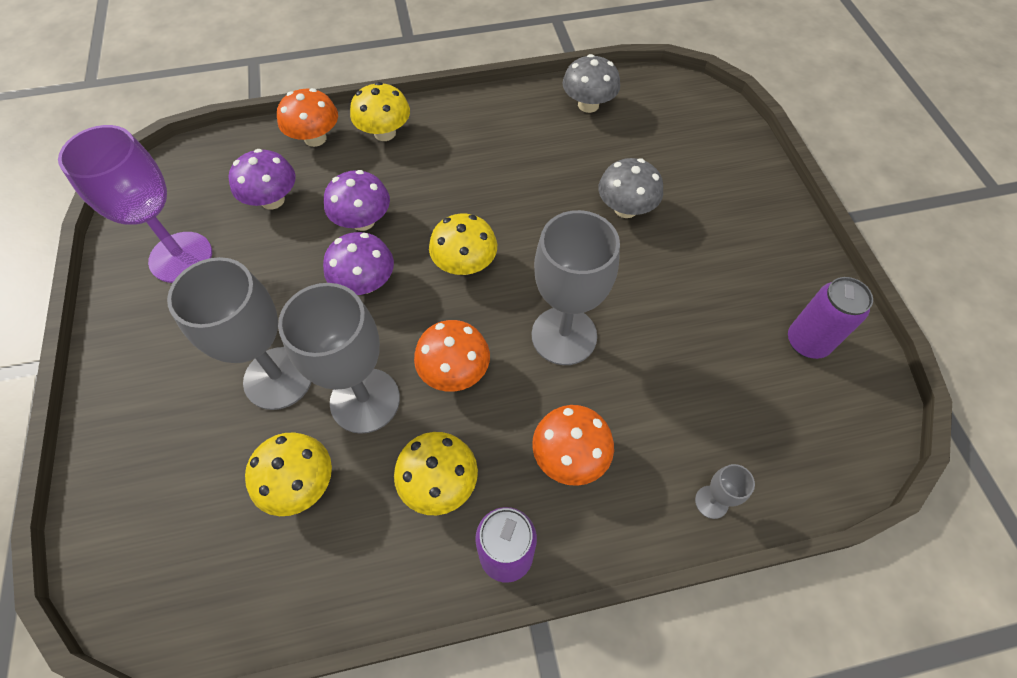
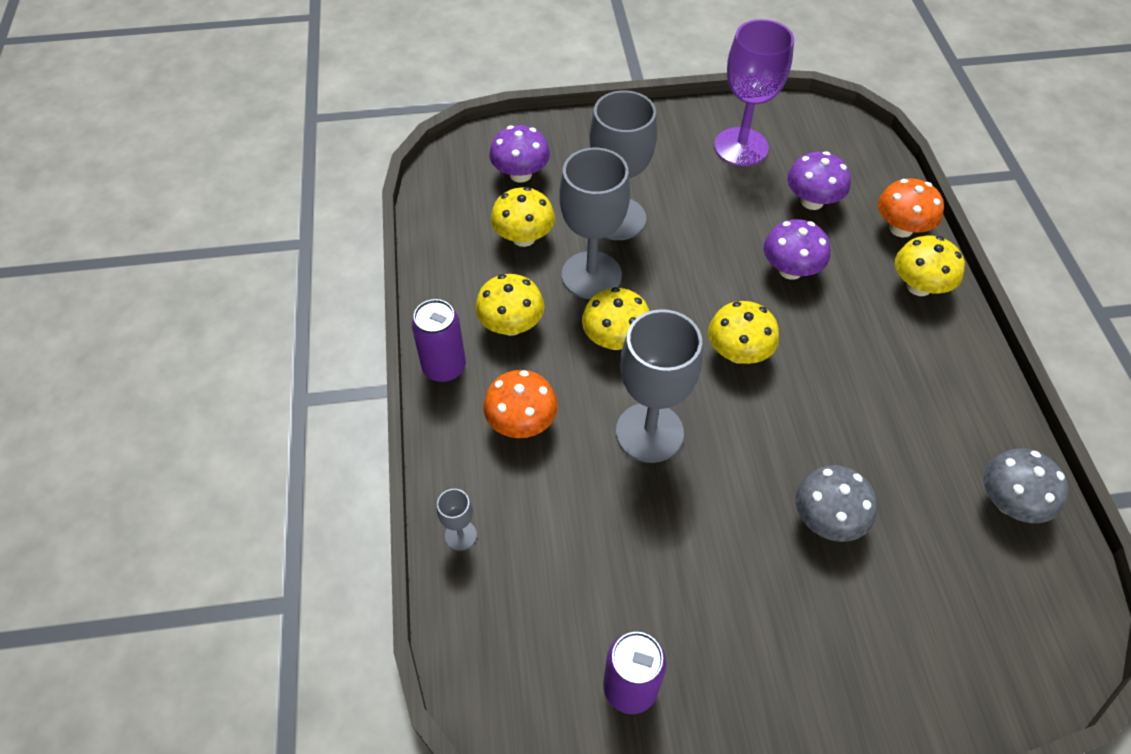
camera: 95 degrees right, 5 degrees down
(365, 283) = (714, 273): purple mushroom -> purple mushroom (520, 174)
(454, 371) = (615, 339): orange mushroom -> yellow mushroom

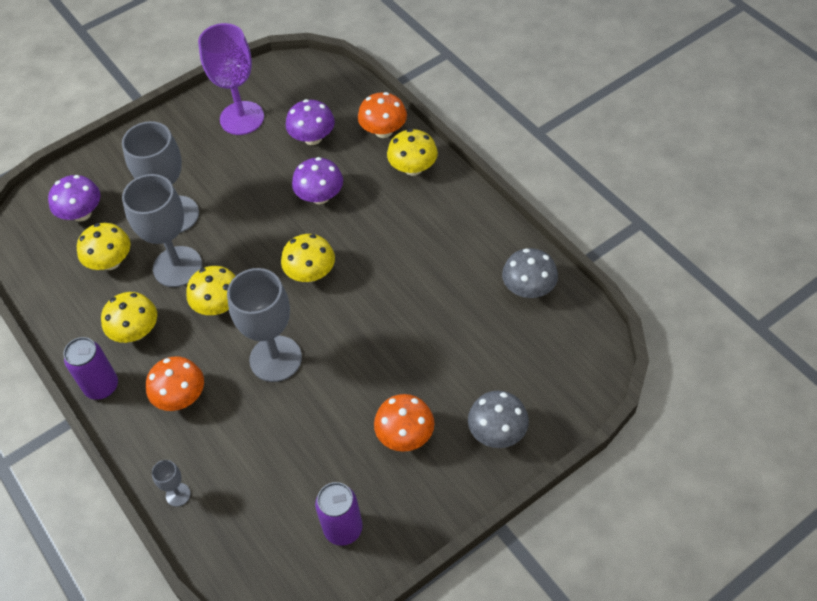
camera: 25 degrees left, 0 degrees up
(763, 609) = (405, 435): none -> orange mushroom
(826, 519) = (420, 357): grey mushroom -> grey mushroom (497, 432)

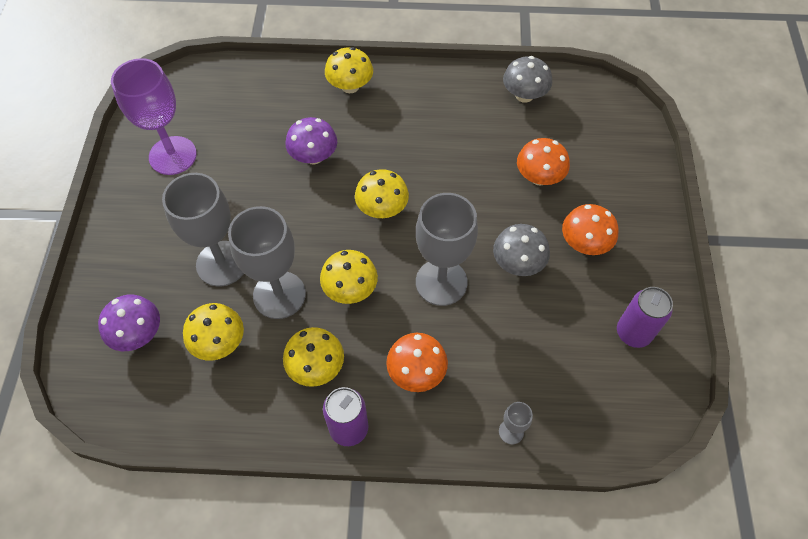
camera: 55 degrees left, 5 degrees up
(312, 138) = (250, 124): purple mushroom -> none
(383, 131) = (294, 79): orange mushroom -> orange mushroom (539, 177)
(497, 432) = (626, 189): grey mushroom -> grey mushroom (517, 263)

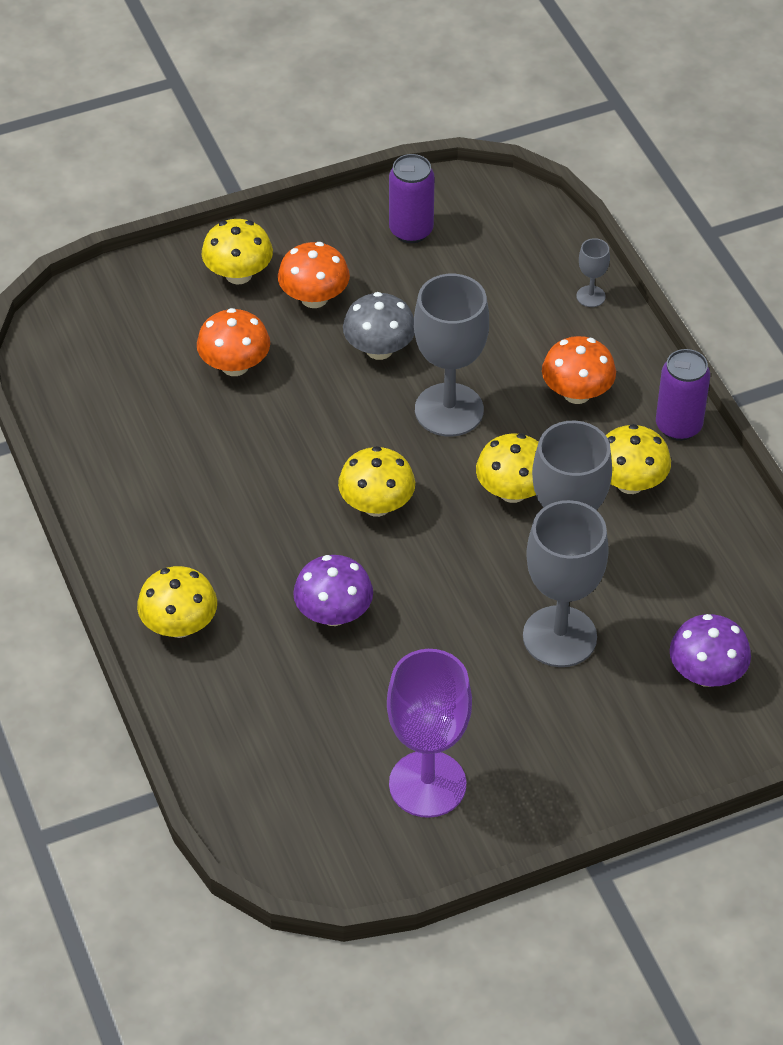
camera: 115 degrees left, 10 degrees down
(219, 342) = (662, 587): yellow mushroom -> yellow mushroom (238, 274)
(524, 95) = (95, 421): grey mushroom -> none

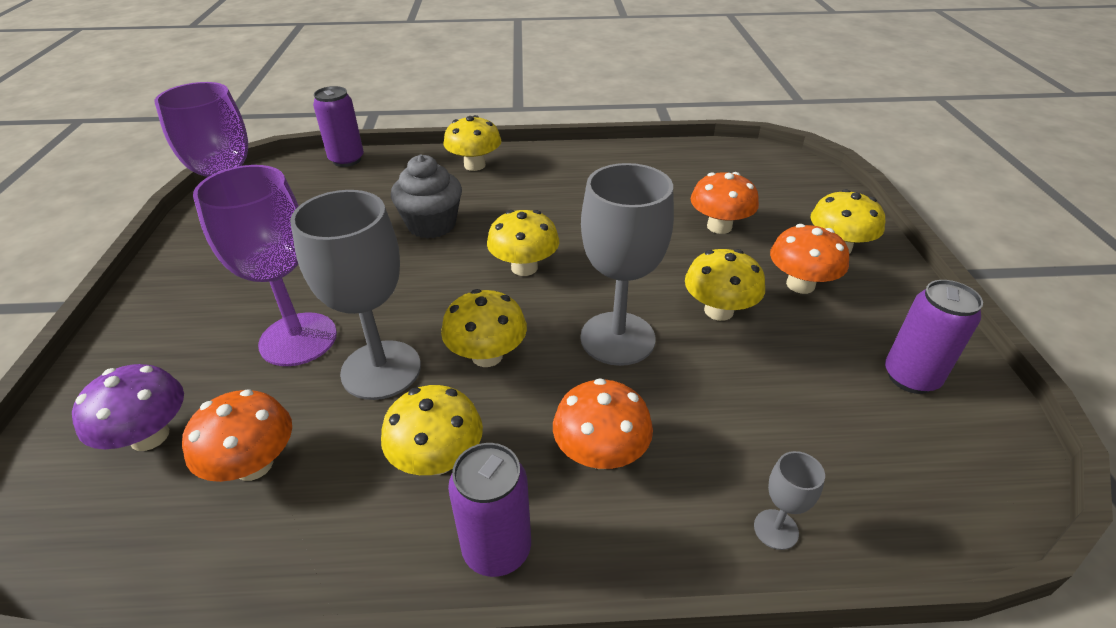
camera: 110 degrees right, 10 degrees down
(217, 777) = (347, 160): none -> purple can
(333, 614) = (431, 225): purple mushroom -> grey cupcake
(379, 349) = (718, 310): grey mushroom -> yellow mushroom
(559, 637) = (298, 339): grey goblet -> purple goblet
(692, 590) = (254, 465): none -> orange mushroom

